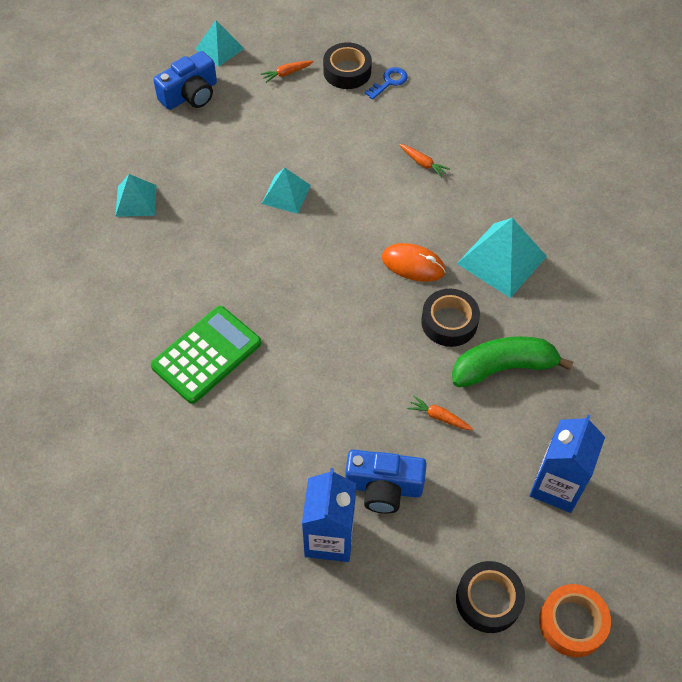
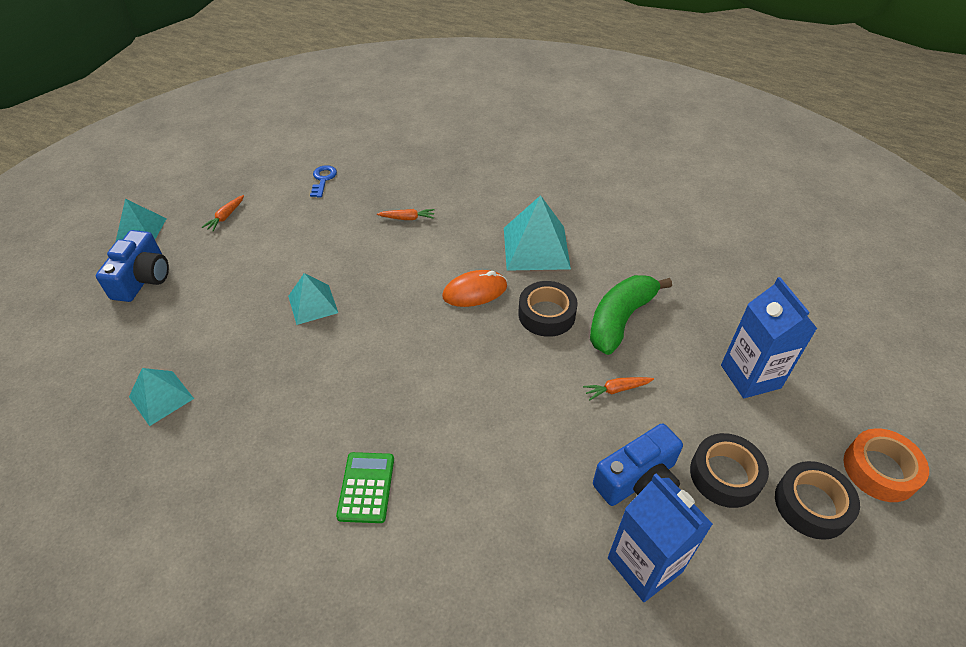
camera: 40 degrees left, 10 degrees down
(206, 355) = (366, 487): green calculator -> green calculator, size x0.62
(347, 71) = (279, 189): black tape -> black tape (725, 475)

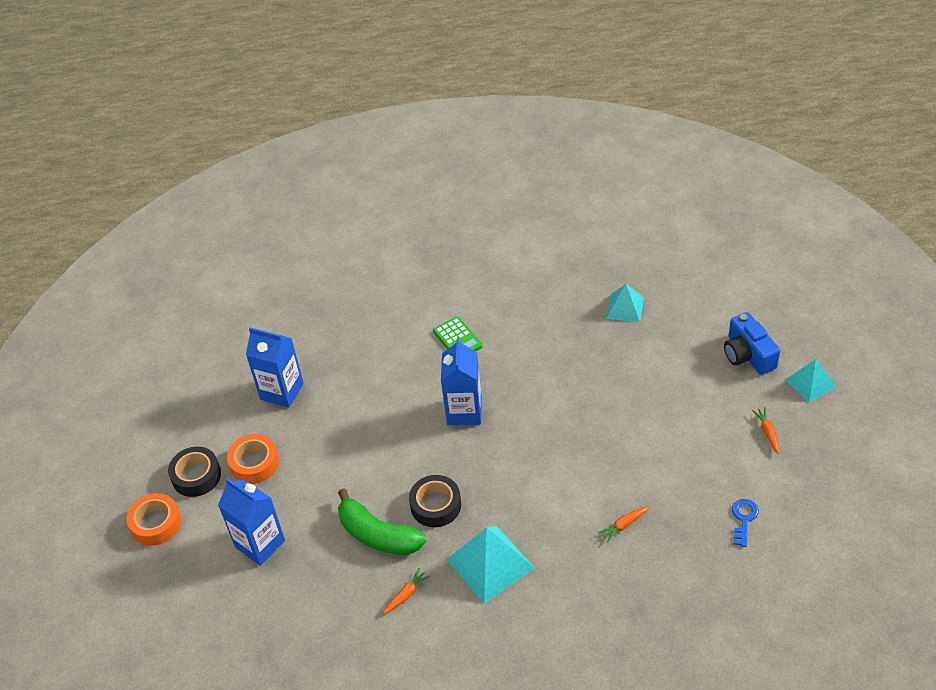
camera: 150 degrees right, 0 degrees up
(313, 304) = (609, 410): turquoise pyramid -> none
(323, 179) = (744, 519): blue key -> blue key turned 135 degrees counterclockwise
(442, 388) = (464, 411): none -> blue carton
(475, 291) = (504, 491): orange mouse -> none
(616, 389) = (349, 478): orange carrot -> orange carrot (406, 595)
(620, 319) = (378, 535): green banana -> green banana turned 120 degrees clockwise
(638, 480) = (306, 430): blue camera -> none
(725, 475) = (254, 463): black tape -> orange tape

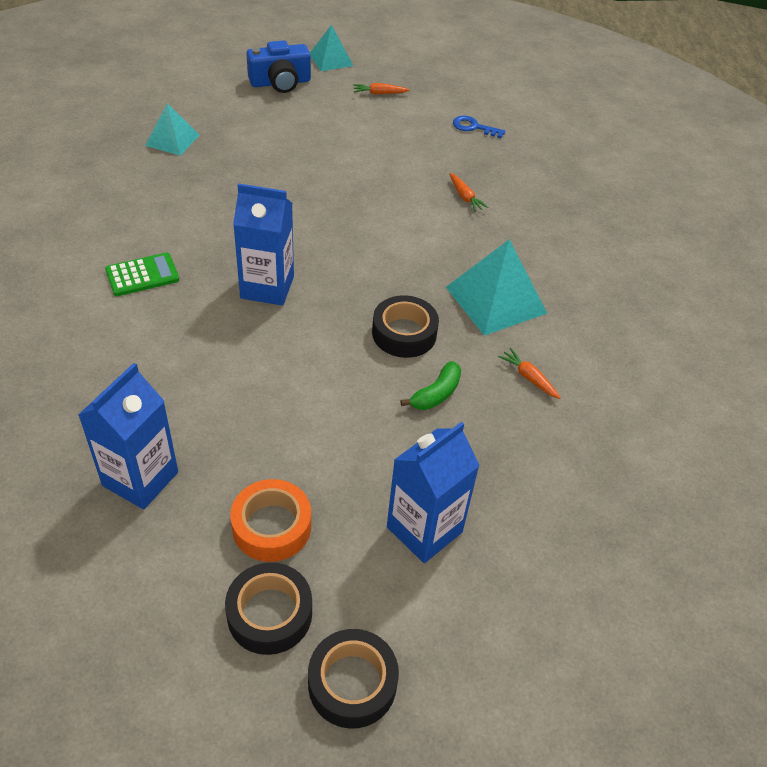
camera: 90 degrees left, 0 degrees up
(156, 523) = (352, 683): orange tape -> black tape
(378, 535) = (436, 394): green banana -> green banana, size x0.55

